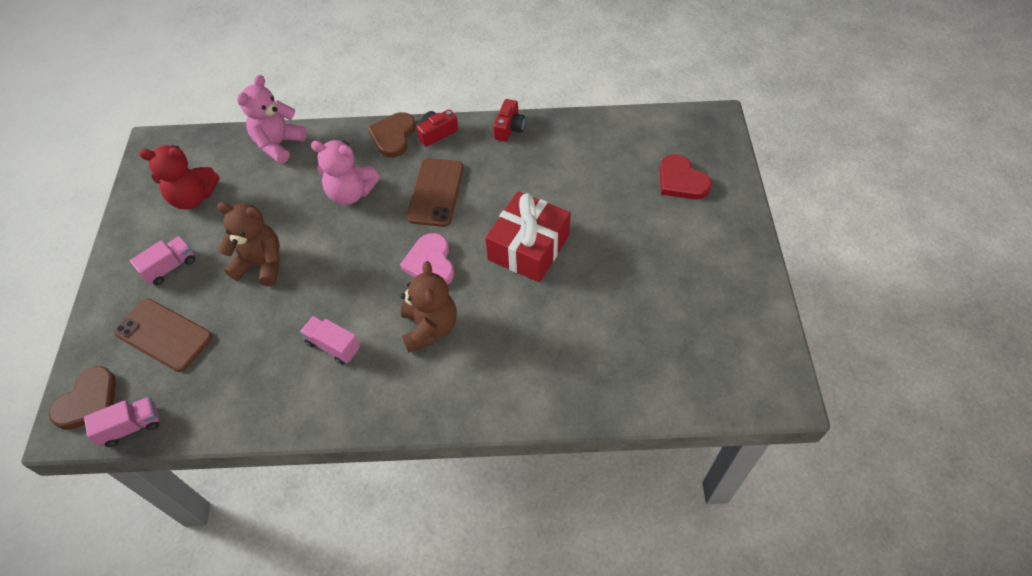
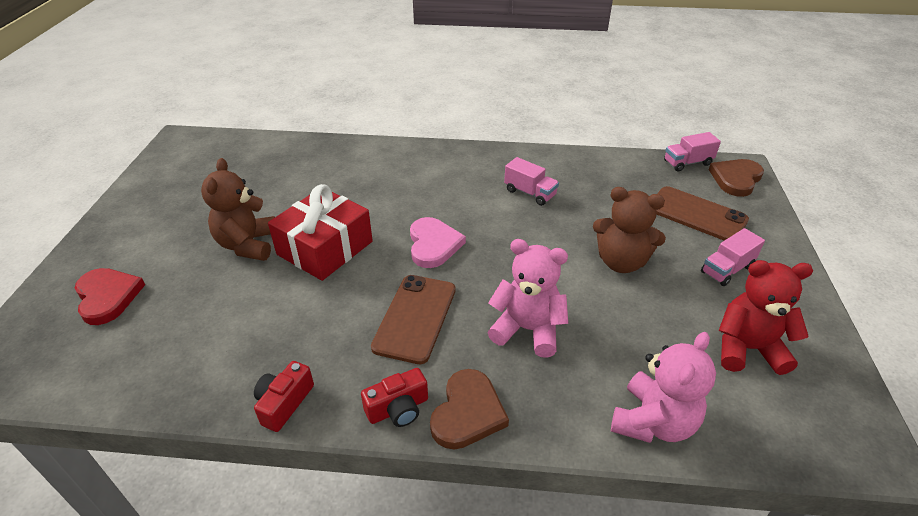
camera: 175 degrees left, 15 degrees down
(429, 328) = (441, 197): brown teddy bear -> brown teddy bear (248, 245)

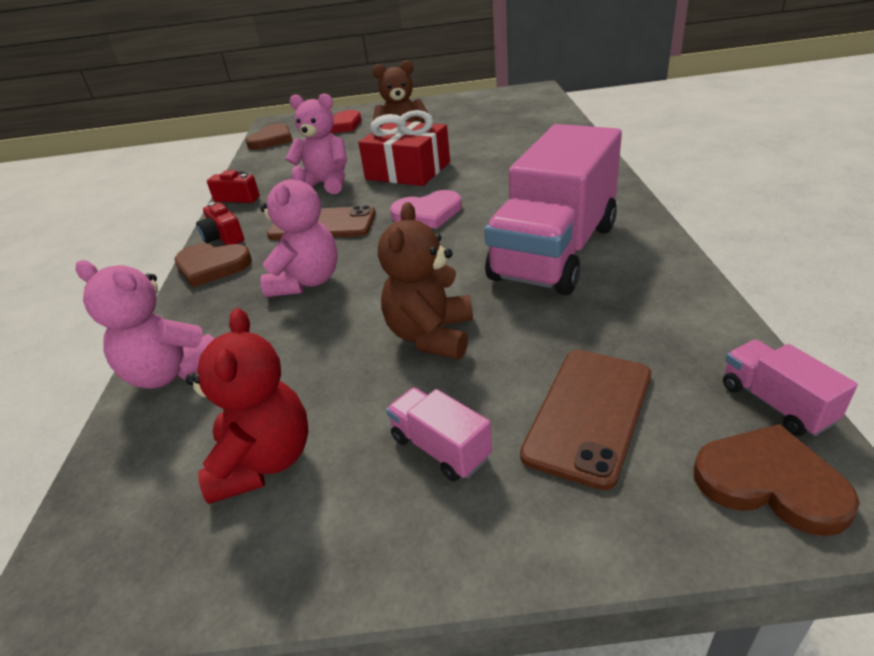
camera: 85 degrees right, 5 degrees down
(76, 377) = (272, 140): none -> brown heart
(308, 314) = (325, 184): none -> pink teddy bear
(530, 193) = (555, 252): pink truck -> pink truck, size x2.48

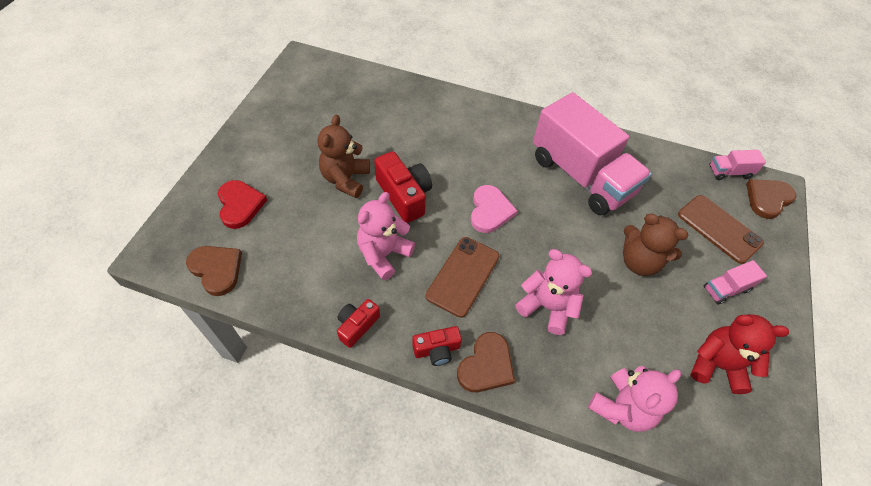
camera: 75 degrees left, 20 degrees up
(408, 171) = (404, 195): red gift -> red camera

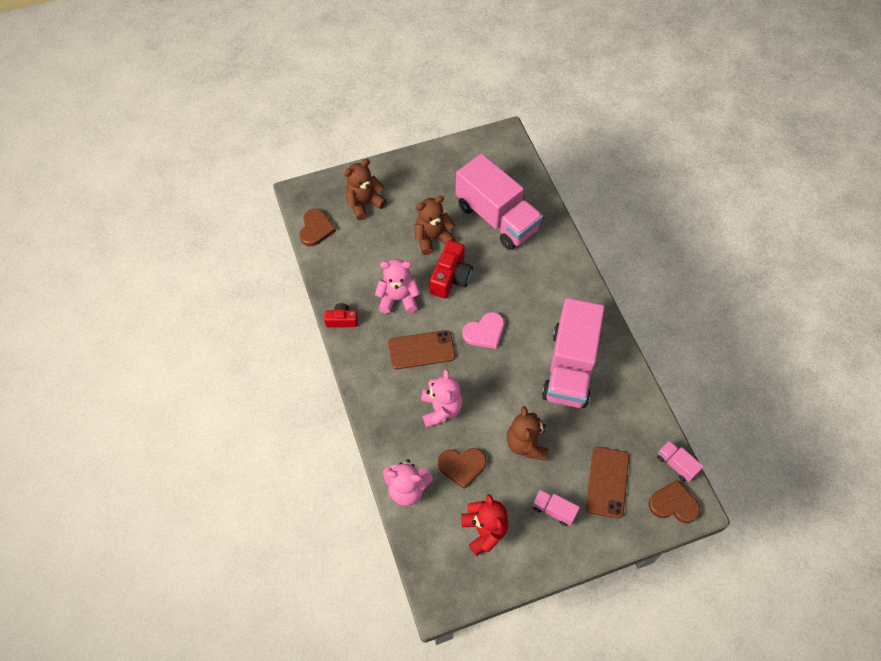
camera: 55 degrees right, 5 degrees up
(240, 205) = (364, 203): red heart -> brown teddy bear
(377, 120) = (496, 217): none -> pink truck
(437, 350) = (361, 369): red camera -> none
(486, 365) = (373, 401): brown heart -> brown heart (462, 466)

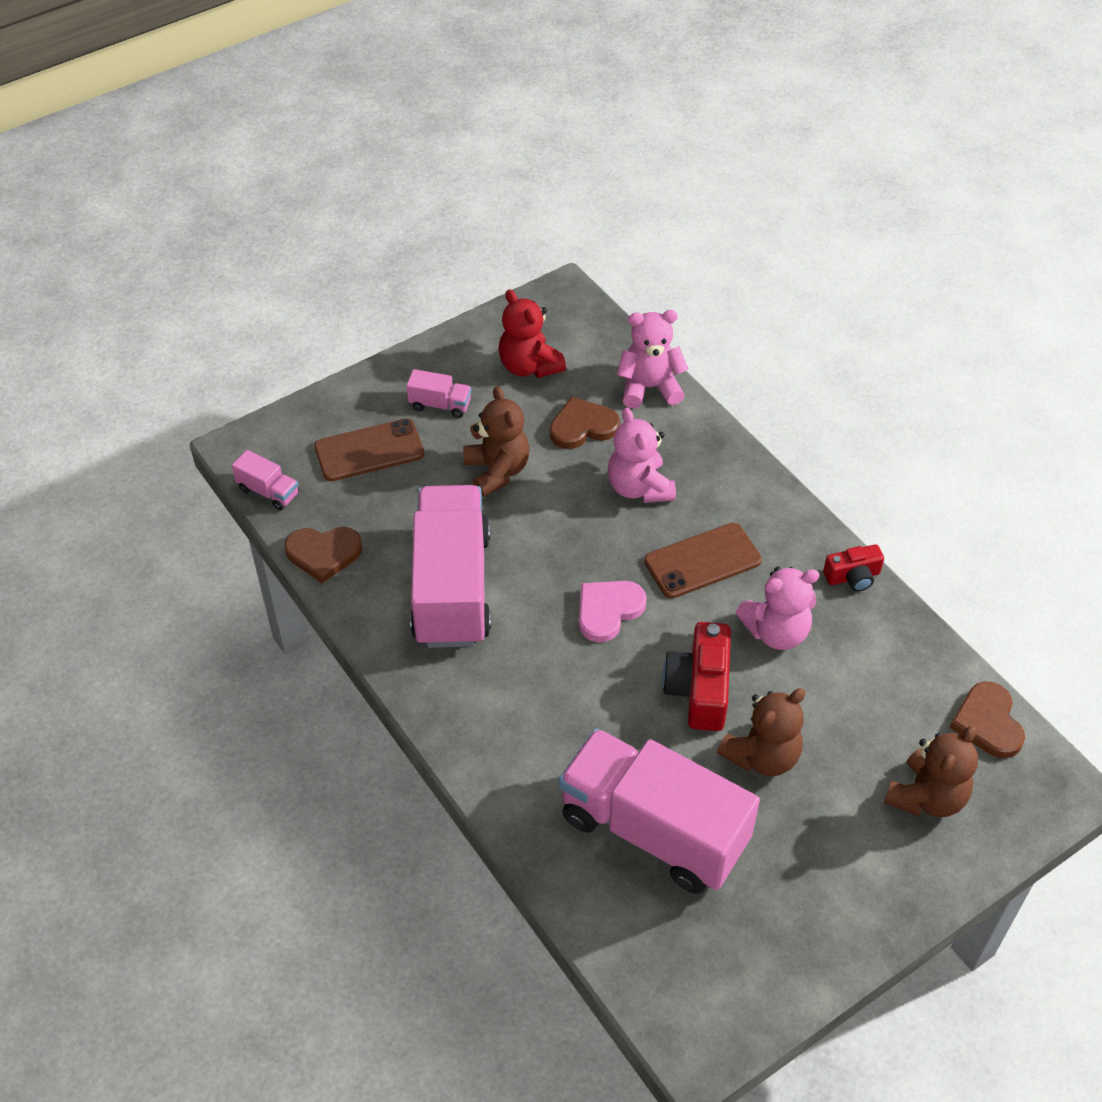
camera: 165 degrees right, 10 degrees down
(607, 482) = (369, 450): brown phone -> brown phone turned 75 degrees clockwise
(673, 504) = (271, 445): brown heart -> brown heart (323, 553)

